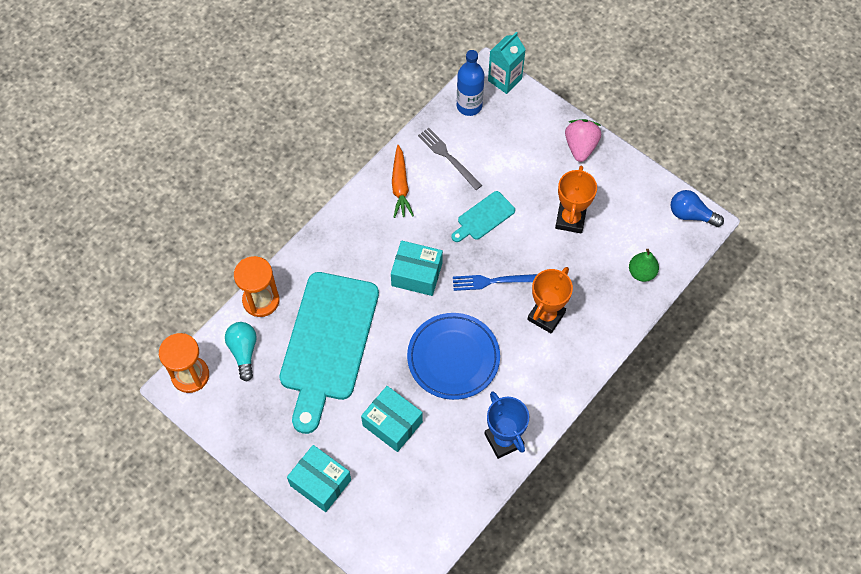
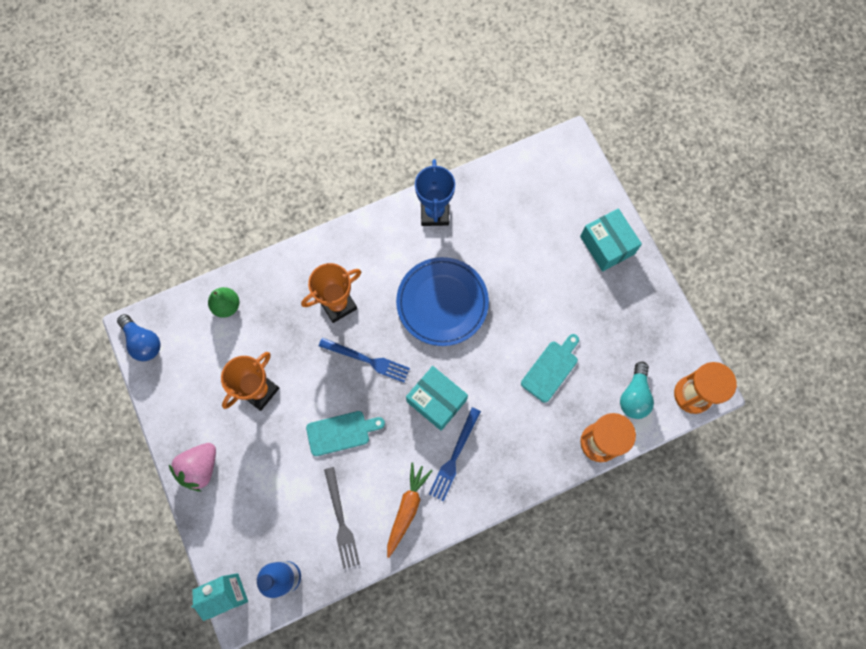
camera: 155 degrees left, 10 degrees up
(328, 343) = (551, 369): turquoise cutting board -> turquoise cutting board, size x0.44
(380, 238) = (454, 456): none -> blue fork
(392, 423) = (523, 268): turquoise box -> none

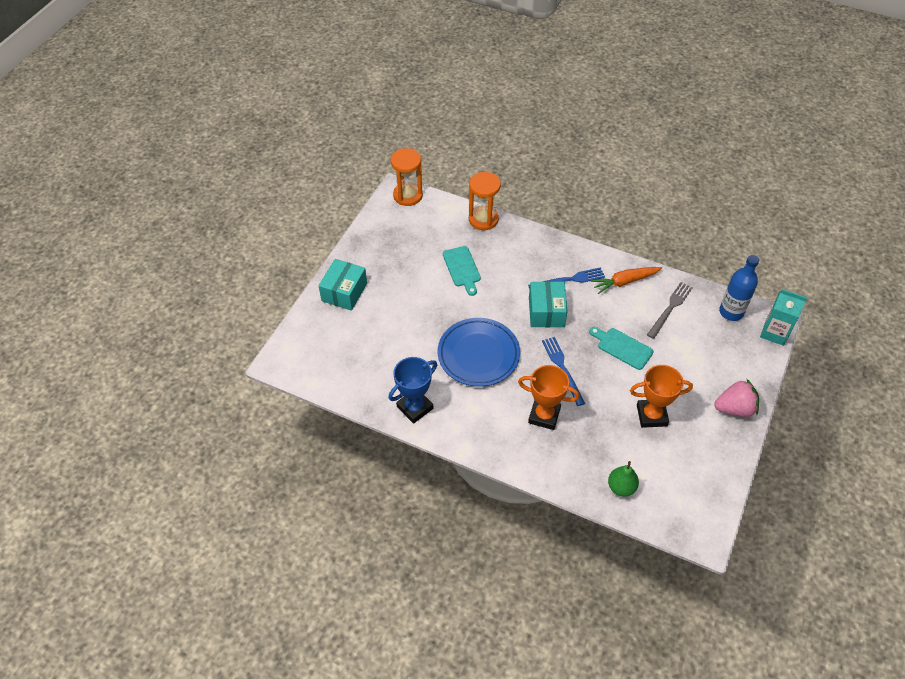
camera: 130 degrees left, 20 degrees down
(143, 342) = (706, 521): blue light bulb -> none
(551, 369) = (462, 268): turquoise cutting board -> turquoise cutting board turned 105 degrees counterclockwise
(634, 396) = (437, 220): turquoise light bulb -> none

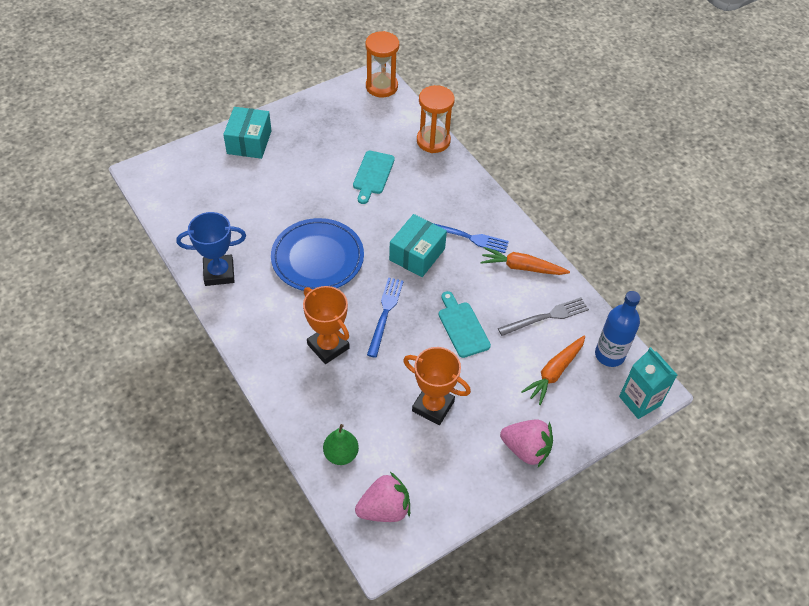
camera: 30 degrees right, 0 degrees up
(344, 292) = (249, 142): turquoise box -> turquoise box turned 45 degrees counterclockwise
(682, 506) = (384, 509): none -> pink strawberry
(707, 344) = (554, 372): none -> orange carrot

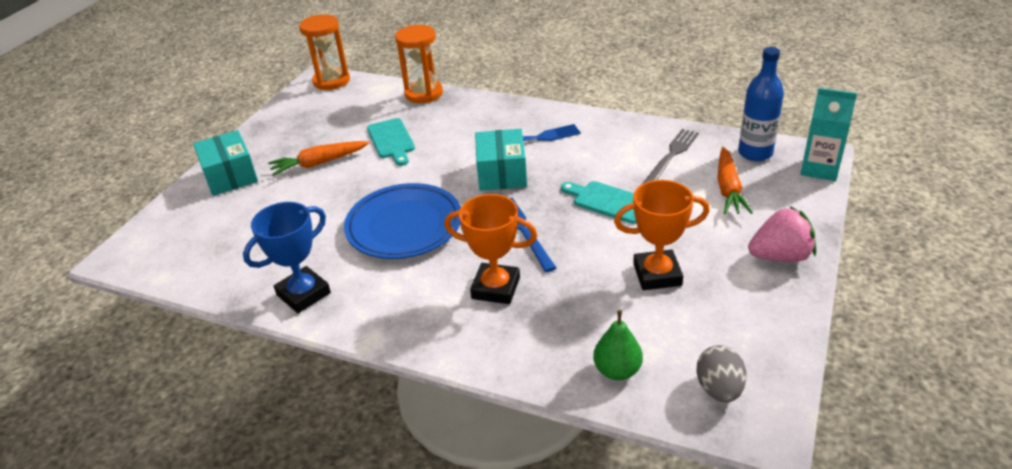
camera: 30 degrees left, 15 degrees down
(384, 509) = (719, 389): pink strawberry -> grey egg
(522, 267) = (607, 135): orange carrot -> orange carrot (319, 163)

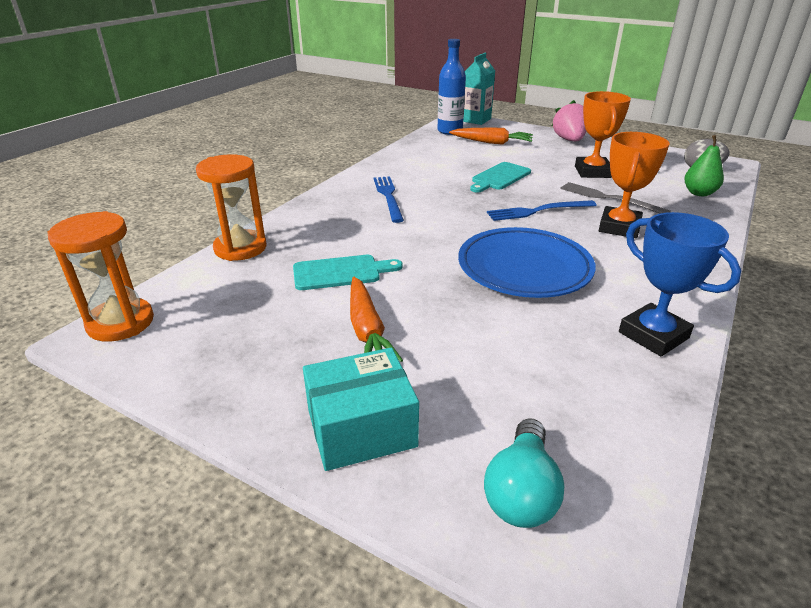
camera: 85 degrees left, 5 degrees down
(174, 232) = (521, 491): none -> turquoise light bulb
(502, 173) = (442, 214): turquoise box -> none
(671, 156) = (442, 152): grey fork -> grey fork (609, 198)

